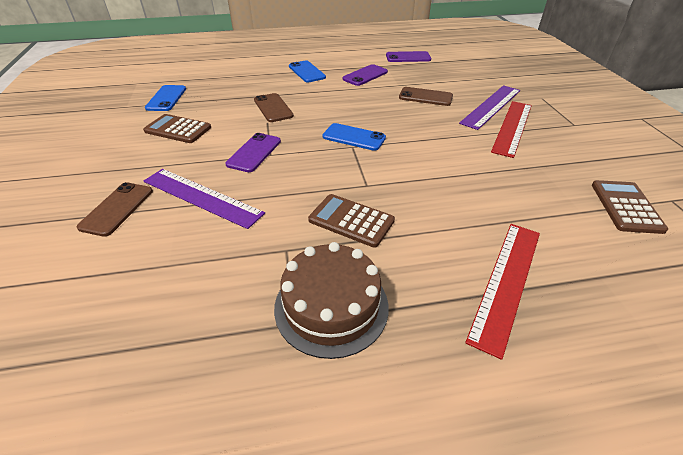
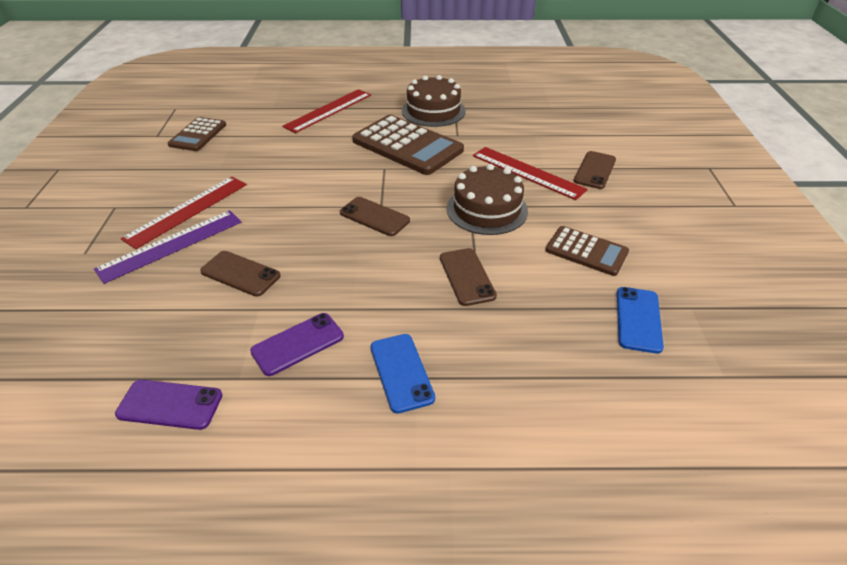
camera: 170 degrees left, 0 degrees up
(201, 197) = (527, 172): purple ruler -> red ruler
(254, 152) = (487, 209): purple phone -> brown cake
(351, 221) = (407, 146): brown calculator -> brown calculator, size x1.74
(354, 137) = (374, 217): blue phone -> brown phone

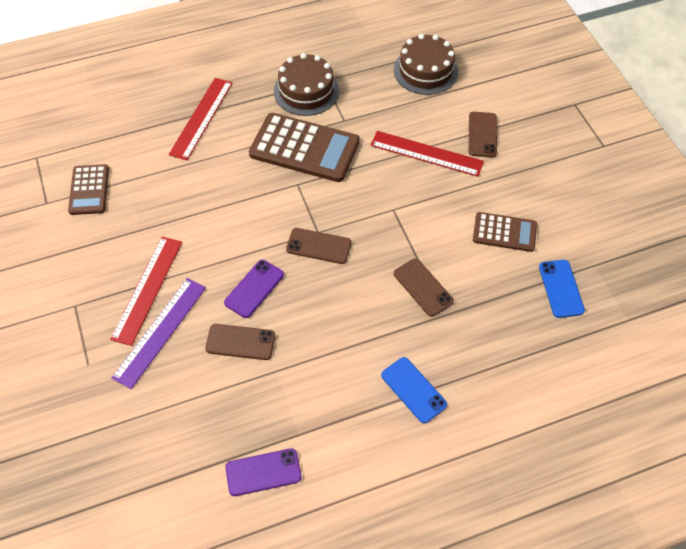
camera: 20 degrees left, 15 degrees up
(298, 344) = (326, 391): purple phone -> purple phone (254, 288)
(487, 209) = (409, 209): brown cake -> brown cake (425, 71)

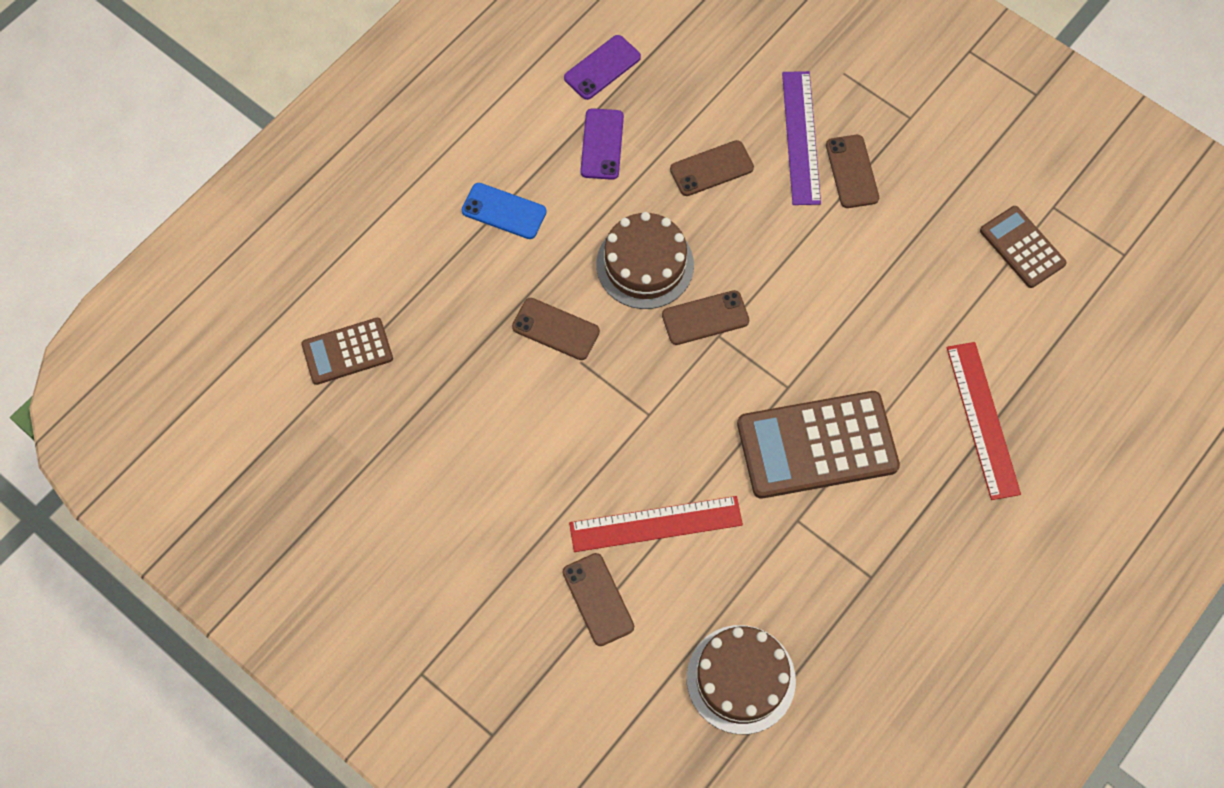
camera: 150 degrees right, 10 degrees up
(147, 289) = (851, 171): red ruler -> brown phone
(254, 288) = (740, 231): purple phone -> purple phone (602, 144)
(306, 91) = (882, 542): brown cake -> brown cake (645, 264)
(504, 232) = (496, 454): brown calculator -> brown calculator (347, 352)
(561, 288) = (396, 411): blue phone -> none

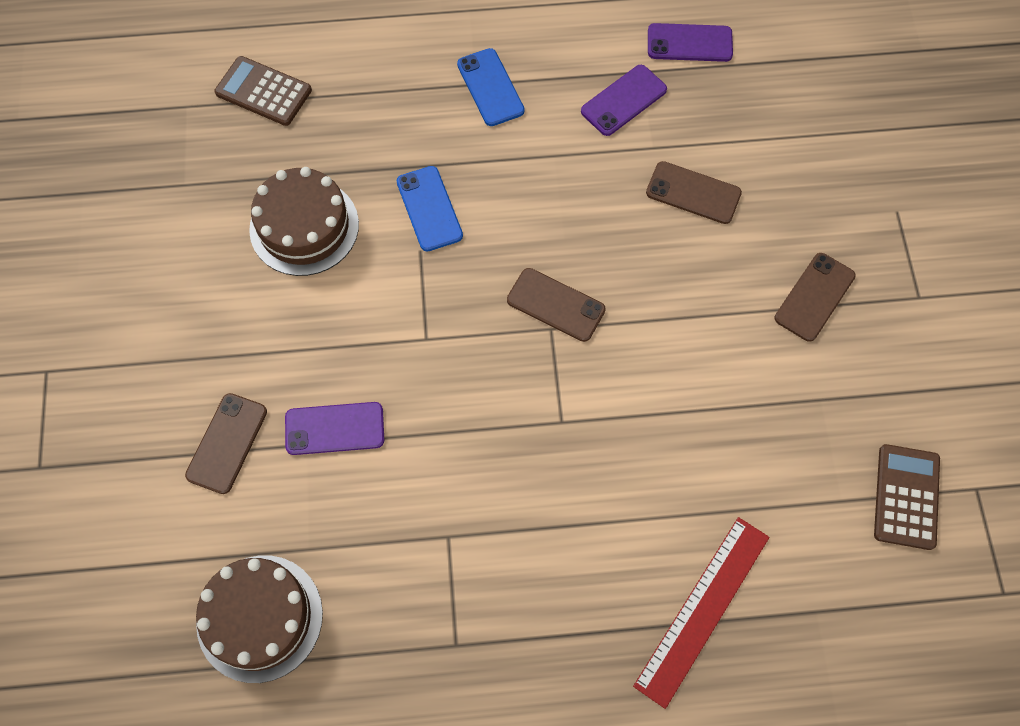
camera: 45 degrees right, 0 degrees up
(555, 329) = (429, 209): brown phone -> blue phone
(645, 264) = (554, 221): brown cake -> brown cake (304, 227)
(655, 524) = (334, 429): red ruler -> purple phone
(800, 137) = (799, 231): purple ruler -> none
(817, 445) = (532, 492): brown calculator -> none

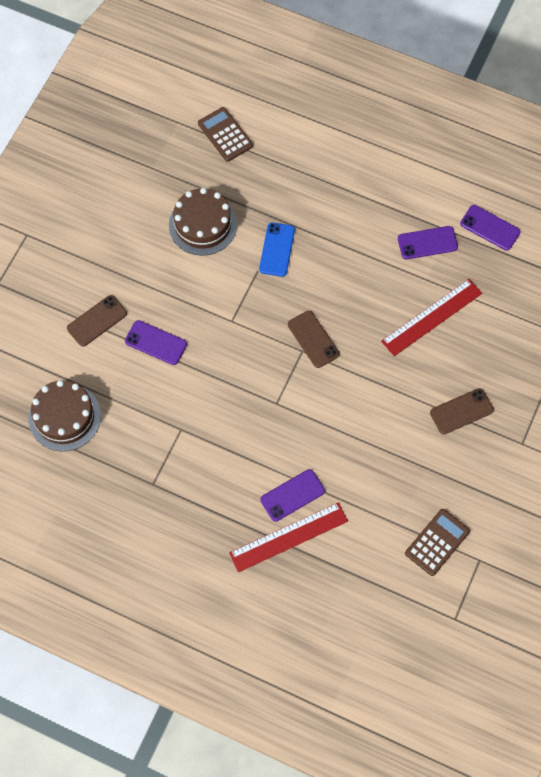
camera: 30 degrees right, 0 degrees up
(490, 87) = (354, 196): blue phone -> none
(668, 544) = (292, 495): none -> purple phone
(693, 193) = (432, 317): brown phone -> red ruler

